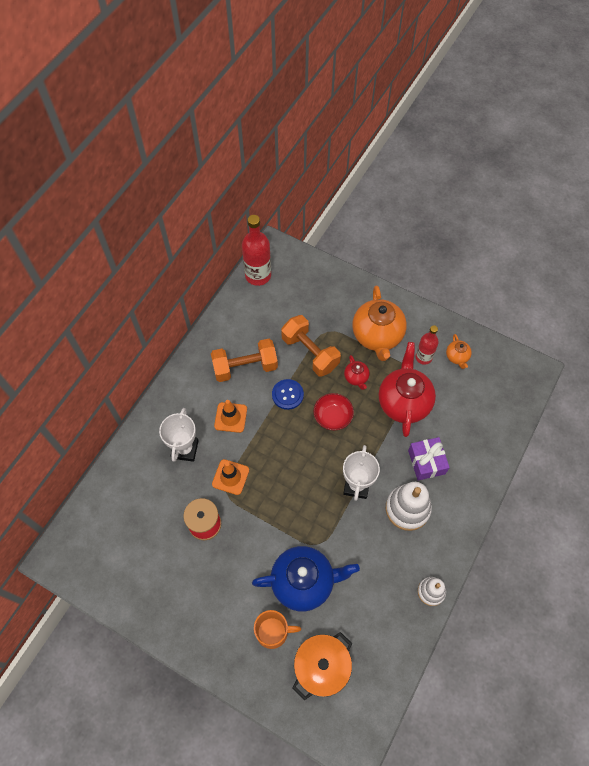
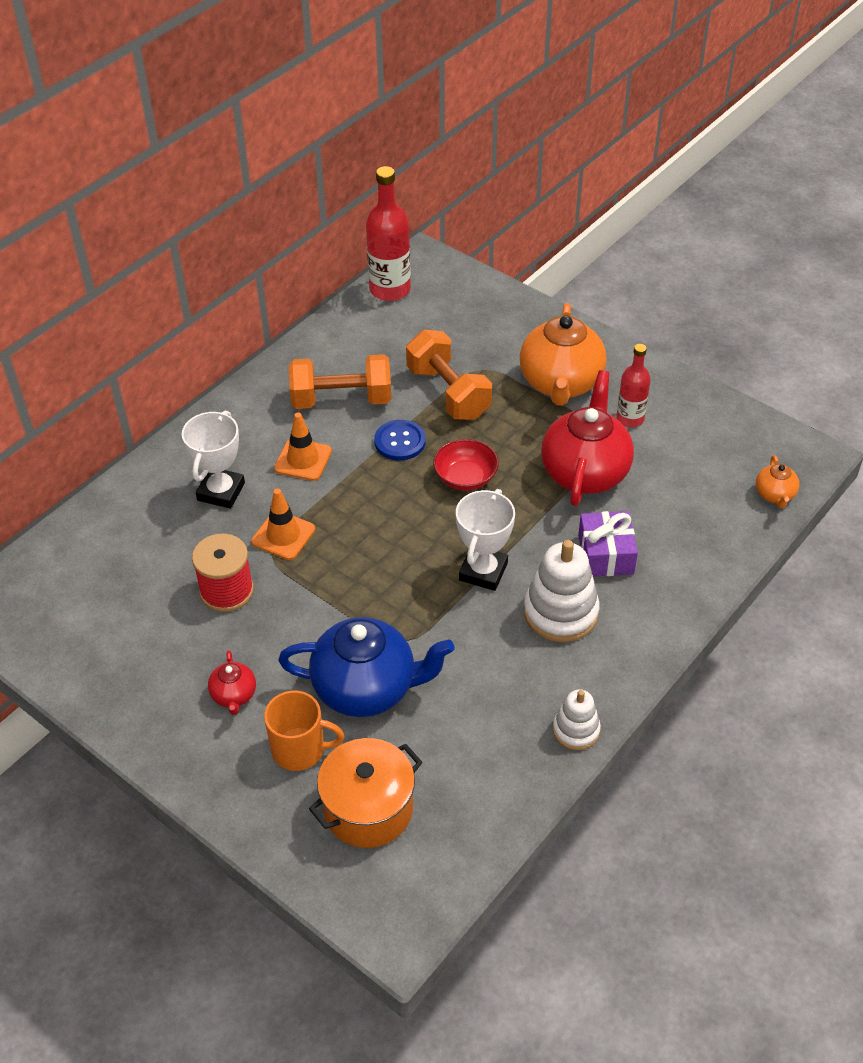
camera: 10 degrees right, 15 degrees down
(356, 378) = (514, 432): red teapot -> red teapot (234, 695)
(457, 357) = (685, 424): orange teapot -> orange teapot (774, 495)

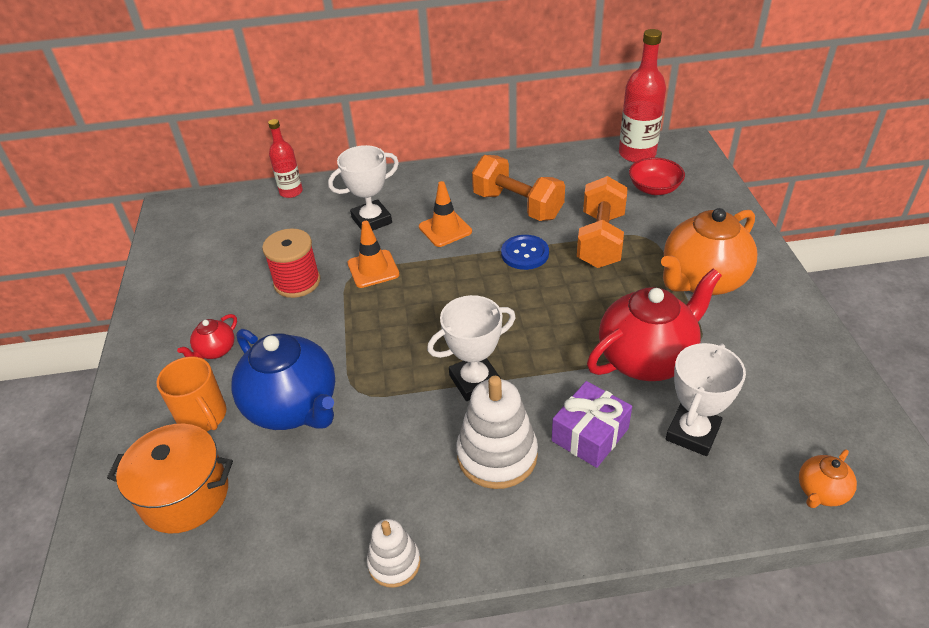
camera: 45 degrees right, 5 degrees down
(465, 477) = (543, 305): red bowl -> red bowl (654, 188)
(630, 418) = (737, 339): red bottle -> red bottle (291, 192)
(667, 508) = (692, 433): none -> white trophy

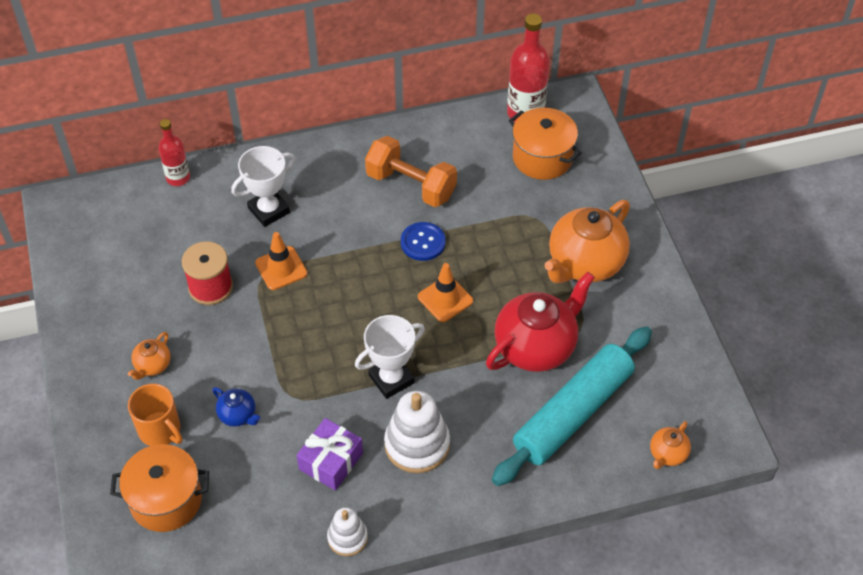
camera: 10 degrees left, 10 degrees up
(215, 351) = (152, 366): red teapot -> orange teapot
(293, 407) = (238, 415): blue teapot -> blue teapot, size x0.46
(445, 229) = (343, 218): orange traffic cone -> orange traffic cone (445, 299)
(590, 434) = (491, 421): purple gift -> purple gift (331, 461)
(600, 240) = (492, 223): orange dumbbell -> none
(654, 188) = (542, 157): red bowl -> orange pot
(692, 433) = (572, 413): white trophy -> turquoise rolling pin

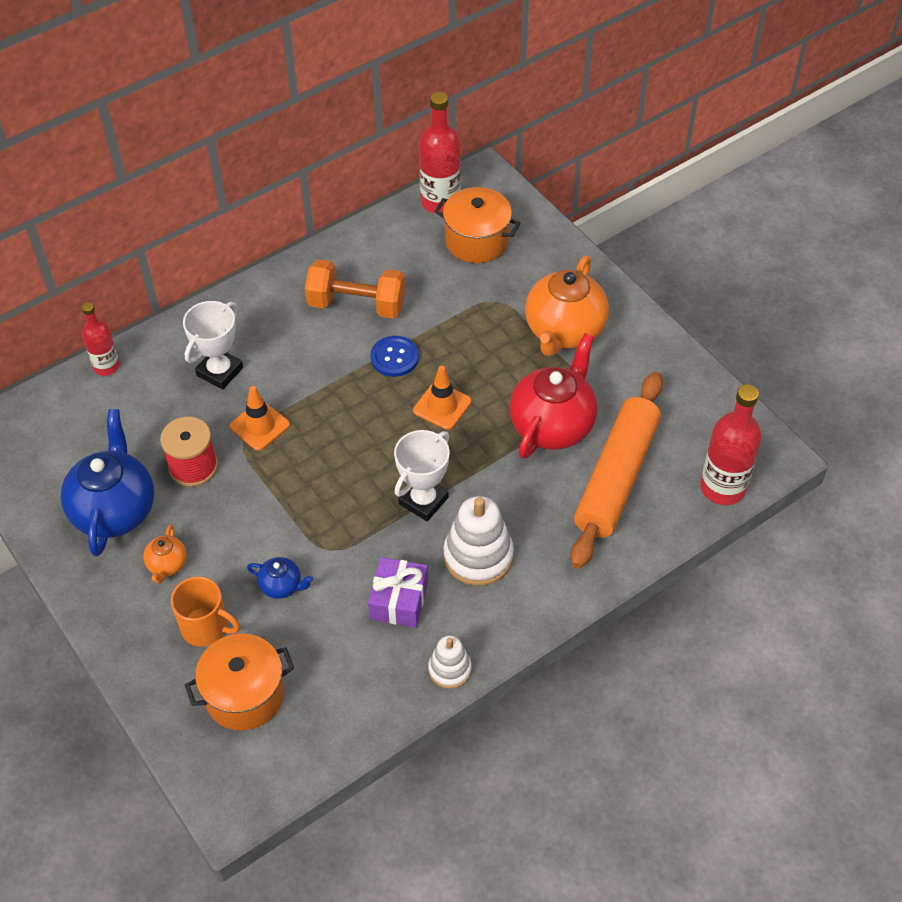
camera: 20 degrees left, 0 degrees up
(131, 304) = (114, 510): none -> blue teapot
(572, 413) = (616, 477): turquoise rolling pin -> orange rolling pin
(667, 454) = (722, 488): orange teapot -> red bottle

